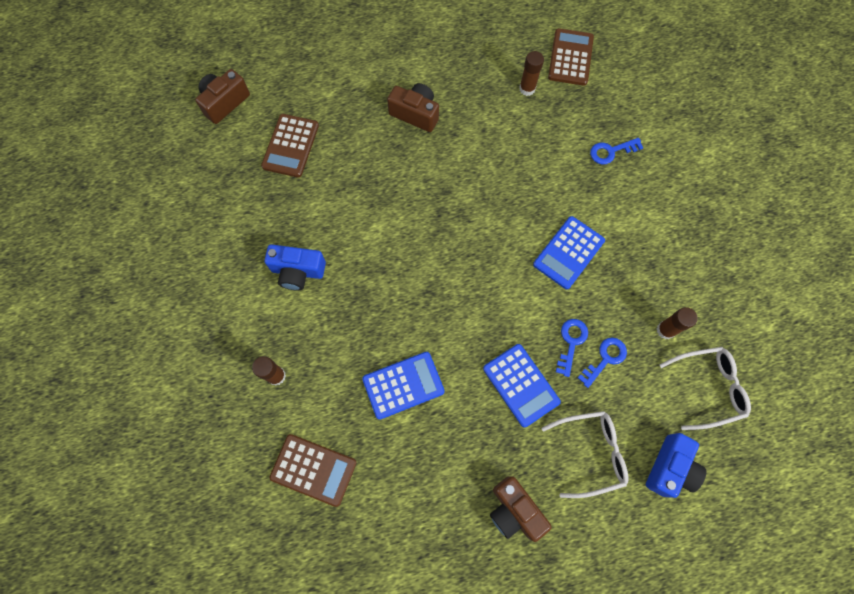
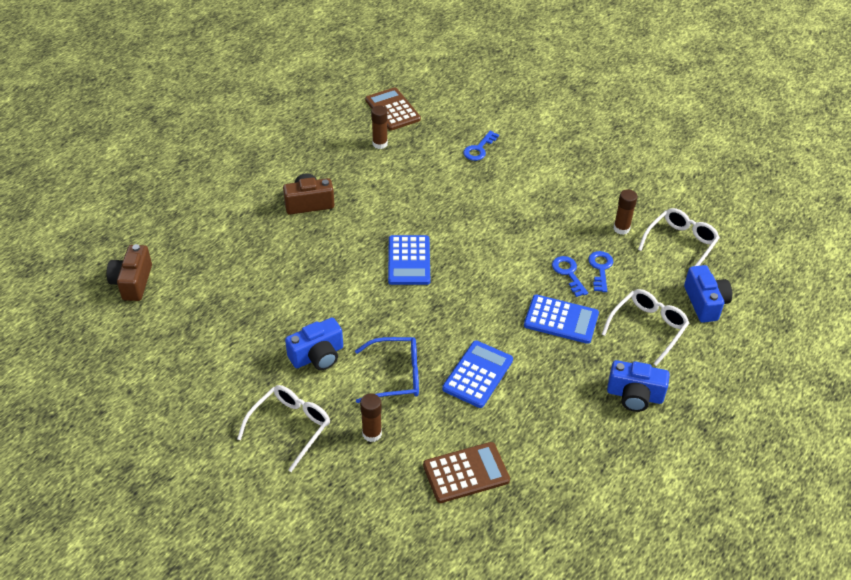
camera: 40 degrees left, 25 degrees down
(225, 322) = (290, 427): none -> white glasses
(290, 146) = (224, 279): brown calculator -> none
(339, 336) = (396, 375): none -> blue glasses
(514, 510) = (634, 395): brown camera -> blue camera
(568, 252) = (511, 223): blue calculator -> blue calculator (409, 260)

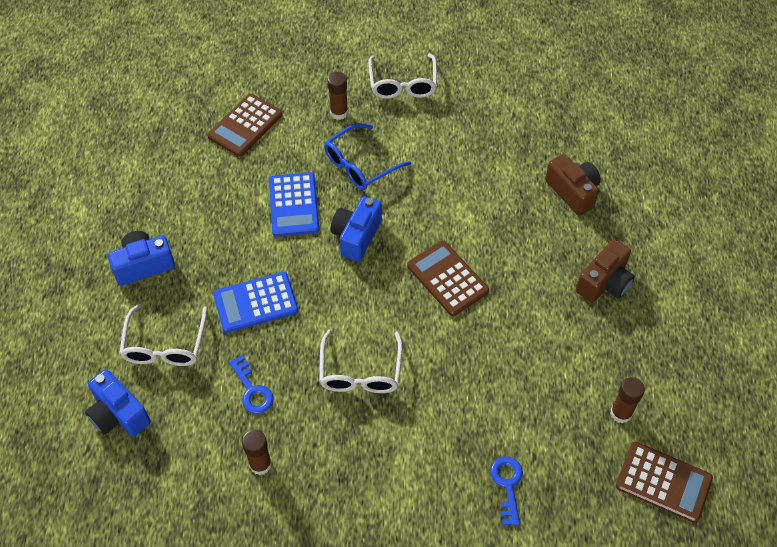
camera: 145 degrees right, 10 degrees up
(132, 282) = (650, 114): brown camera -> brown camera (573, 192)
(317, 356) = (437, 144): blue camera -> blue camera (356, 236)
(409, 260) = (447, 278): blue calculator -> brown calculator
(568, 273) = (282, 362): blue key -> none
(680, 244) = (180, 485): white glasses -> white glasses (360, 372)

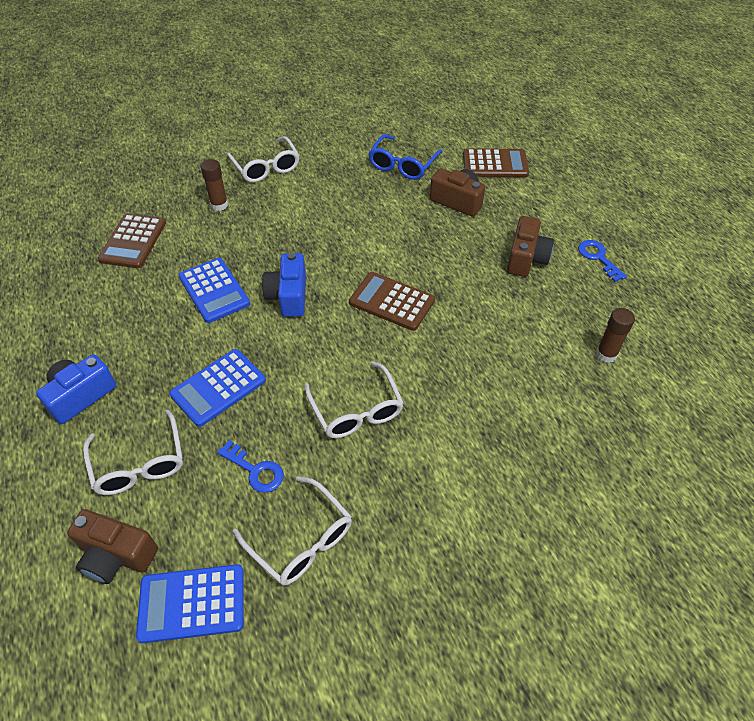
camera: 25 degrees left, 5 degrees down
(118, 414) = (116, 555): blue camera -> brown camera
(157, 476) = (192, 603): none -> blue calculator
(260, 464) = (301, 540): brown glue stick -> white glasses
(360, 165) = (261, 239): blue glasses -> blue glasses (402, 165)
(507, 485) = (551, 455): blue key -> blue key (598, 258)
(663, 482) = (678, 396): brown calculator -> brown calculator (495, 164)

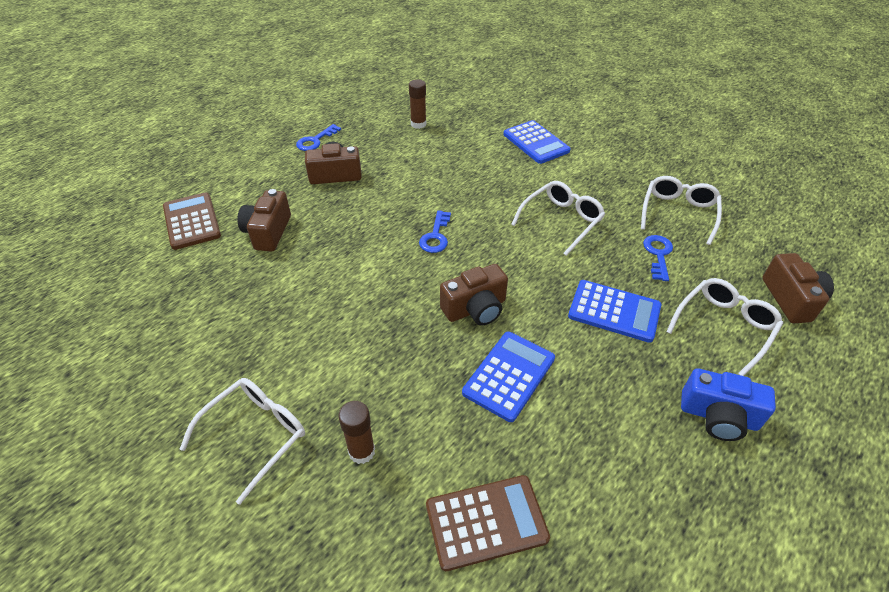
camera: 115 degrees left, 5 degrees down
(192, 603) = (767, 245): blue calculator -> blue calculator (536, 143)
(288, 296) = (475, 309): blue camera -> brown camera
(392, 301) = (436, 236): brown calculator -> blue key
(402, 165) = (212, 292): blue glasses -> none

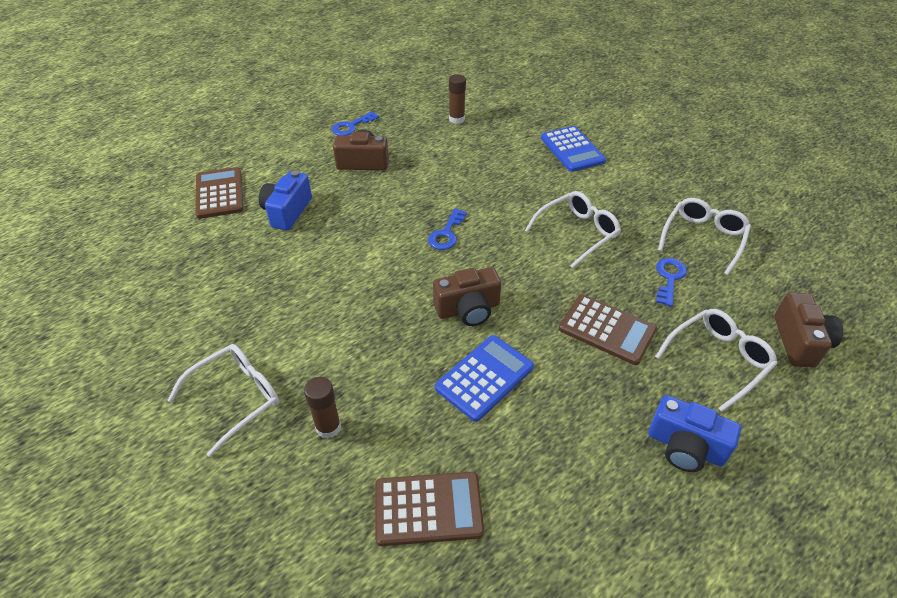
camera: 10 degrees right, 0 degrees up
(268, 232) = (287, 211): brown camera -> blue camera
(614, 311) = (607, 329): blue calculator -> brown calculator

